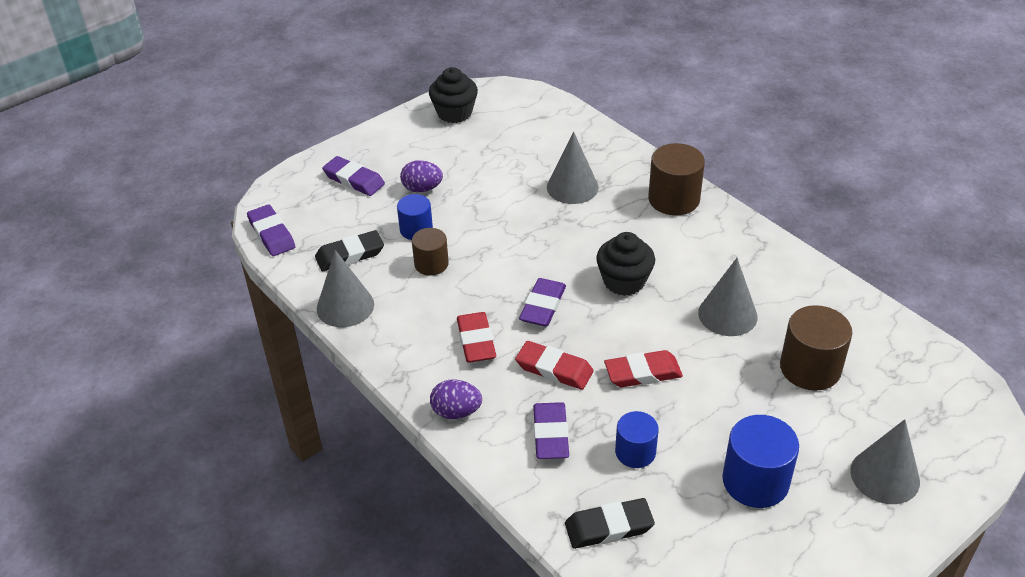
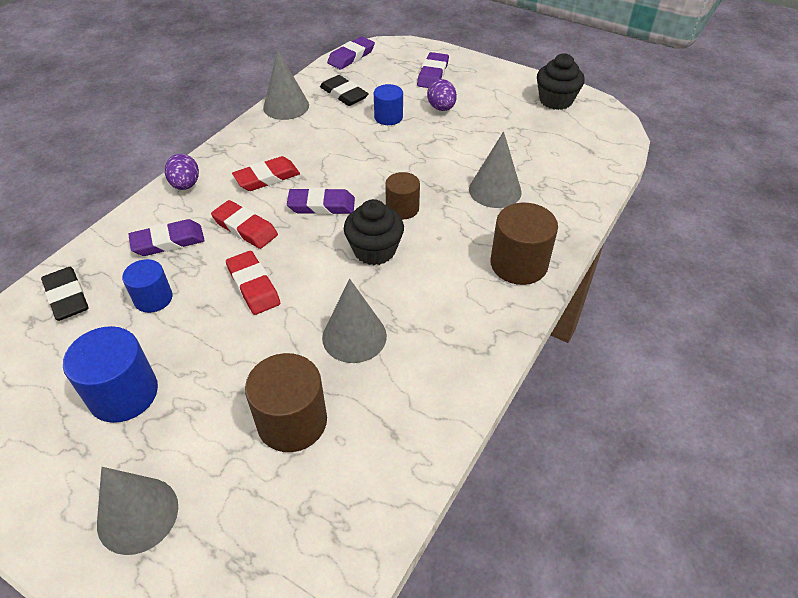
camera: 70 degrees right, 5 degrees up
(431, 264) = (350, 134): brown cylinder -> brown cylinder (402, 208)
(554, 369) = (245, 228): red eraser -> red eraser turned 60 degrees counterclockwise

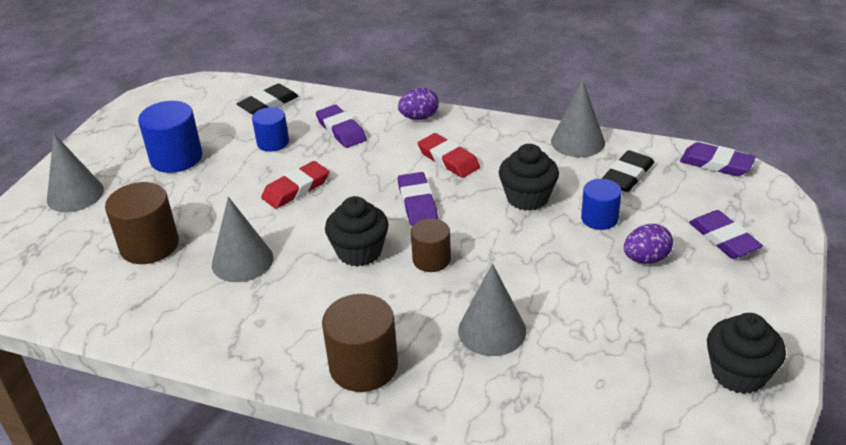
camera: 80 degrees right, 10 degrees down
(245, 228) = (370, 165): red eraser -> none
(346, 145) = (527, 198): none -> black cupcake
(433, 74) = (724, 239): purple eraser -> purple eraser turned 60 degrees clockwise

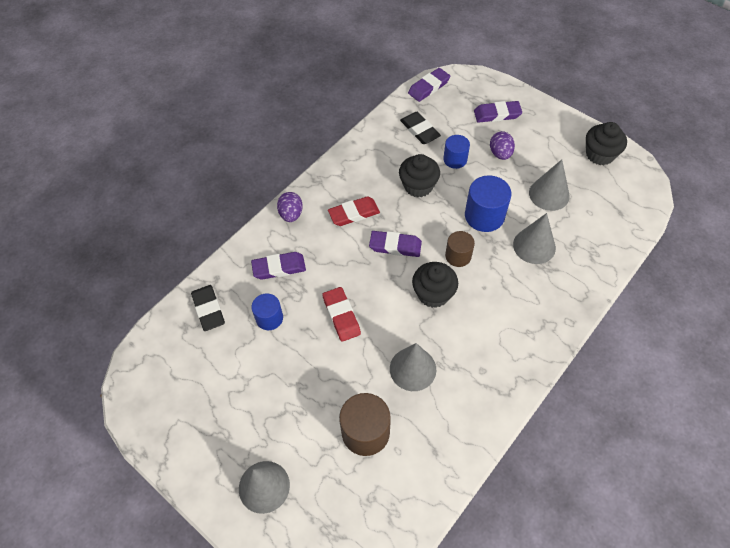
camera: 70 degrees left, 20 degrees up
(176, 158) = (251, 395): blue cylinder -> blue cylinder (484, 216)
(363, 366) = (543, 320): brown cylinder -> none
(578, 141) = (371, 139): grey cone -> grey cone (549, 194)

